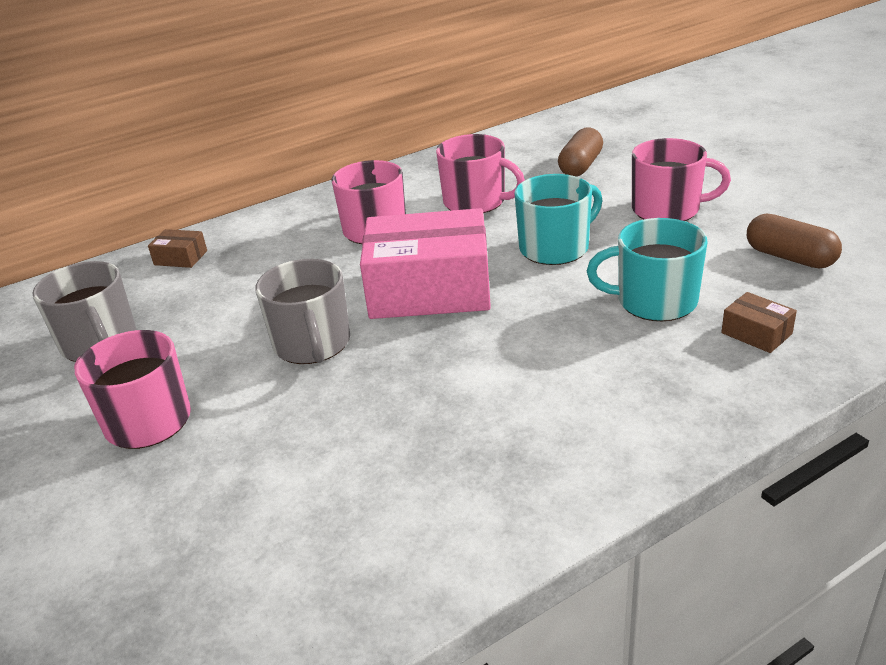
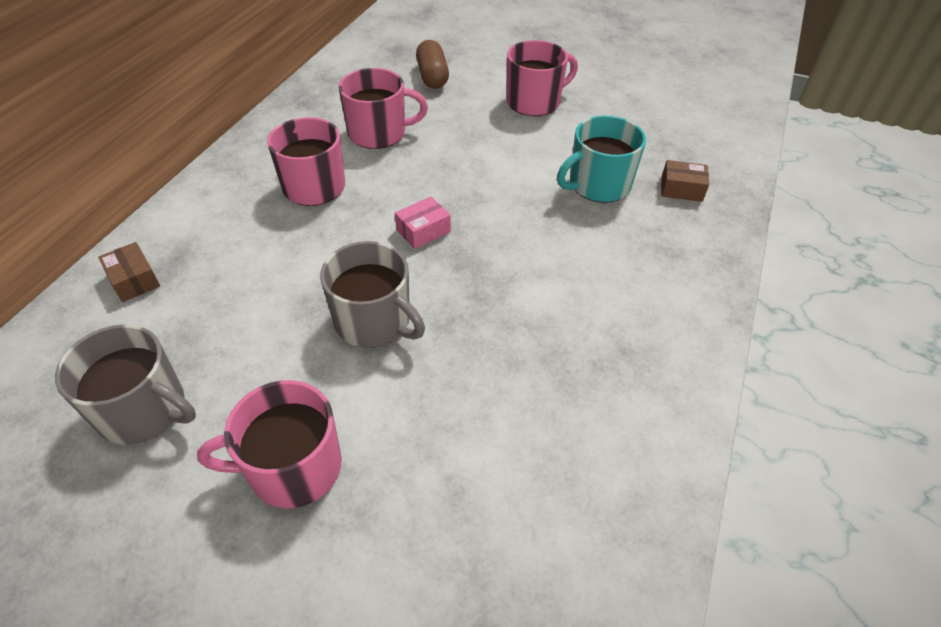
camera: 40 degrees left, 15 degrees up
(180, 258) = (134, 280): brown box -> brown box turned 75 degrees clockwise
(429, 289) = (423, 231): pink box -> pink box, size x0.40
(555, 248) = (486, 159): turquoise mug -> none
(790, 257) = (647, 121): brown capsule -> none

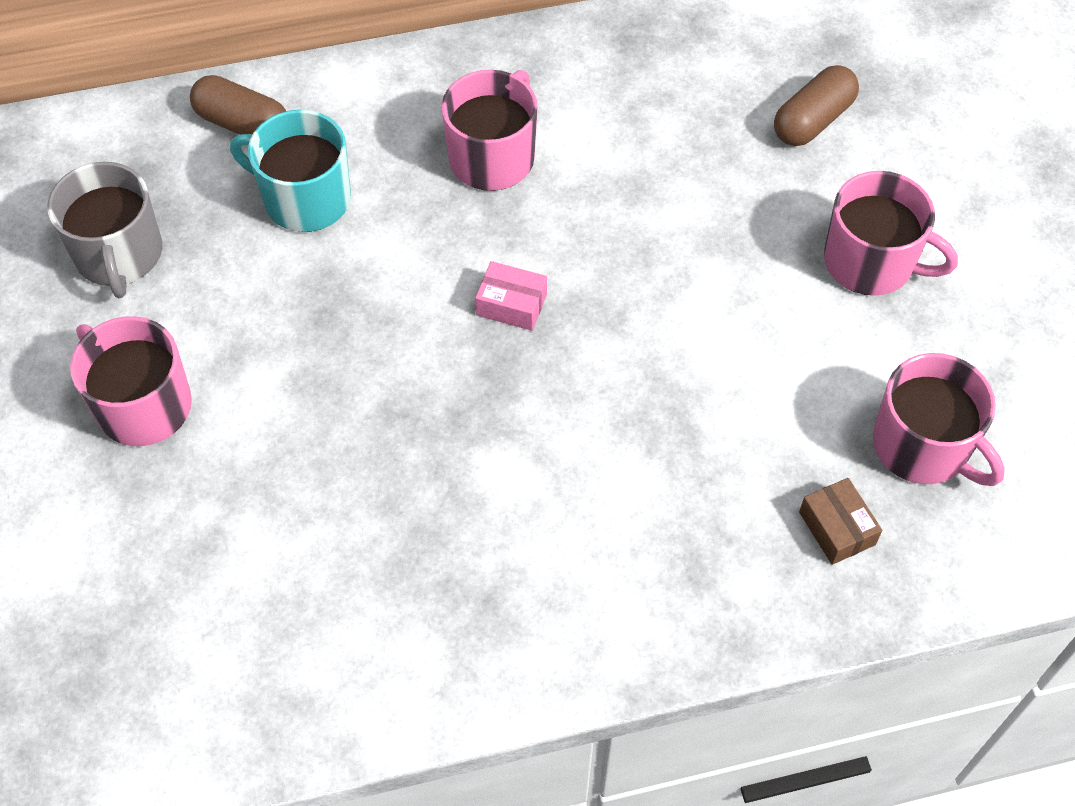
camera: 55 degrees right, 10 degrees up
(134, 280) = (243, 124): brown box -> brown capsule
(374, 321) = (347, 350): grey mug -> none
(378, 133) = (640, 148): pink mug -> pink mug (922, 446)
(598, 185) = (756, 430): turquoise mug -> turquoise mug (305, 198)

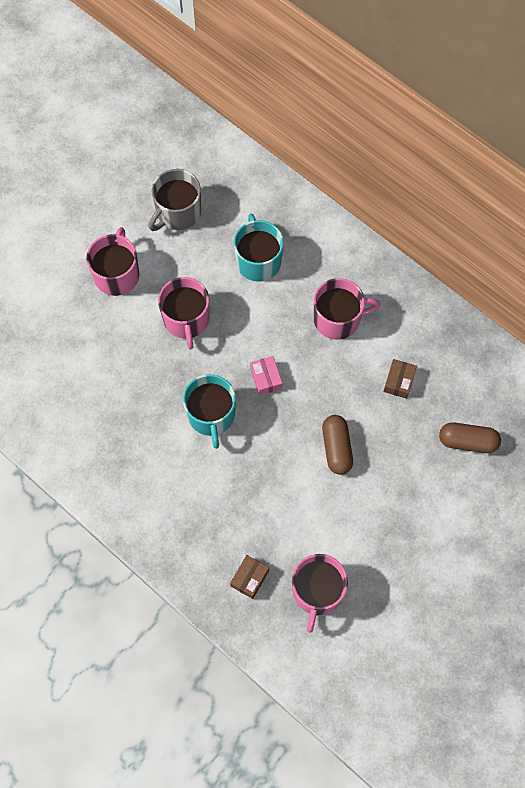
camera: 55 degrees right, 10 degrees up
(243, 124) = (277, 208): brown capsule -> brown capsule (336, 448)
(512, 416) = (211, 415): none -> turquoise mug
(655, 144) = (399, 381): none -> brown box
(871, 262) = (402, 514): pink mug -> pink mug (186, 319)

